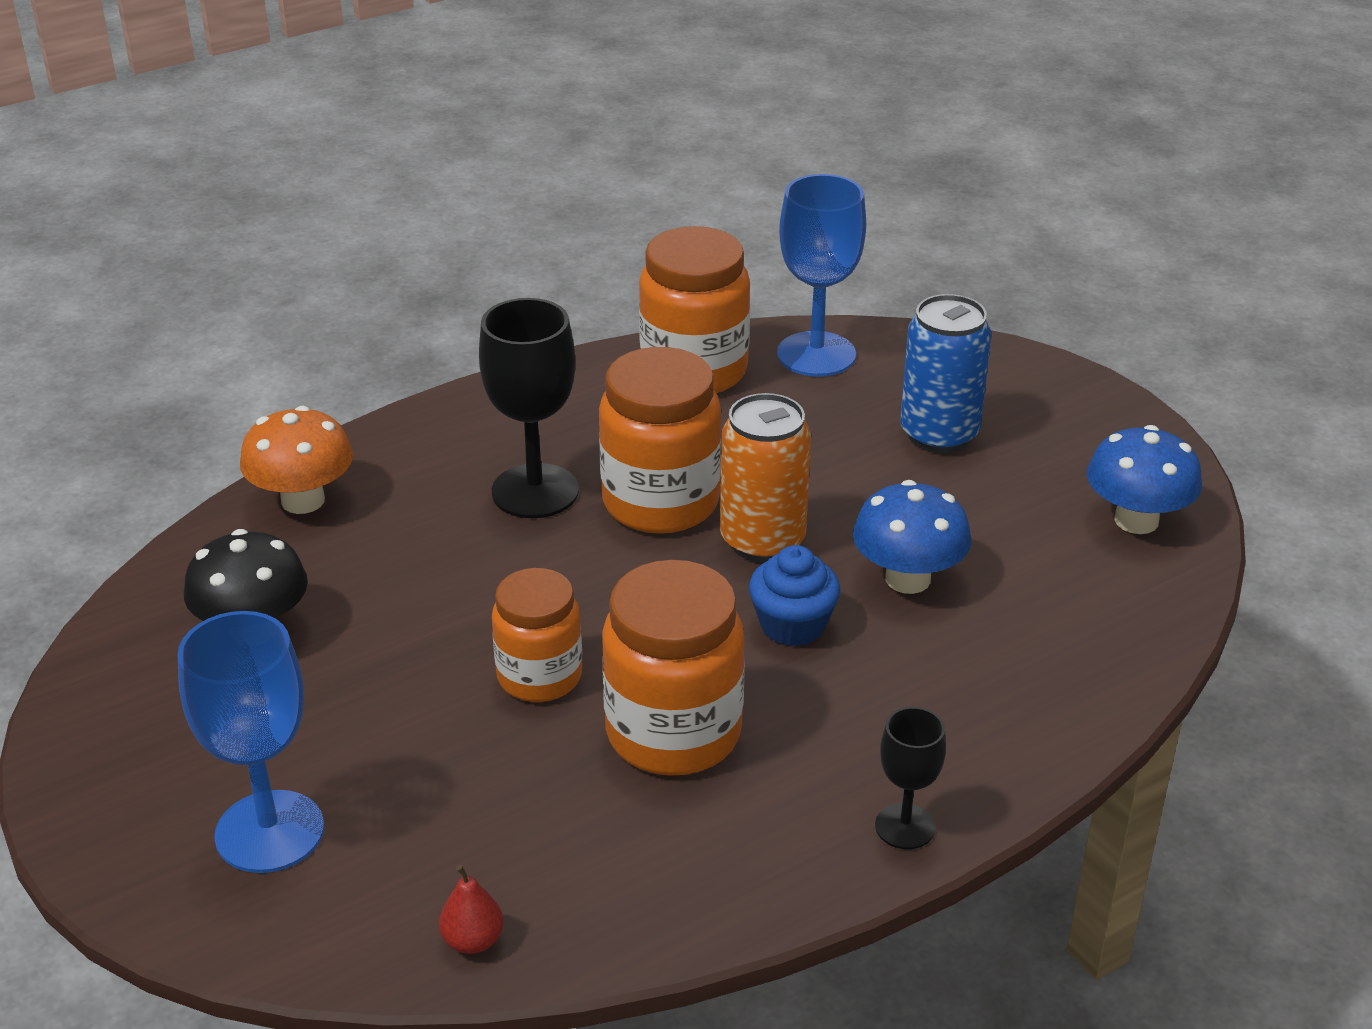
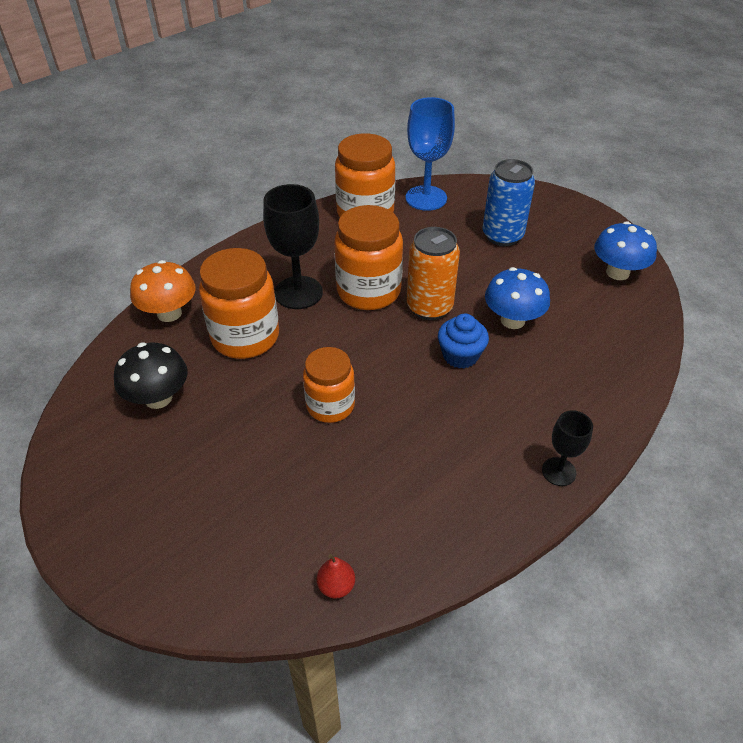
camera: 10 degrees left, 10 degrees up
(269, 832) = (197, 530): blue goblet -> none
(673, 733) = (415, 431): orange jar -> orange jar (245, 337)

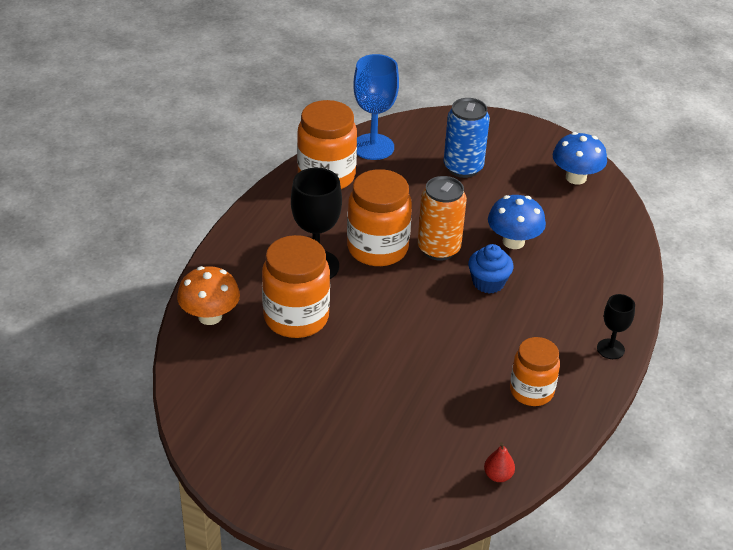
camera: 25 degrees left, 5 degrees down
(158, 398) = (258, 389): black mushroom -> none
(330, 405) = (408, 352): orange jar -> orange jar (531, 391)

